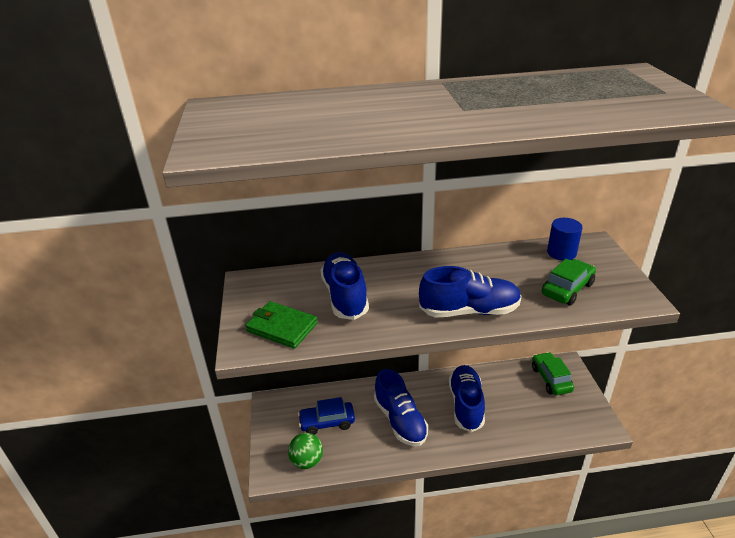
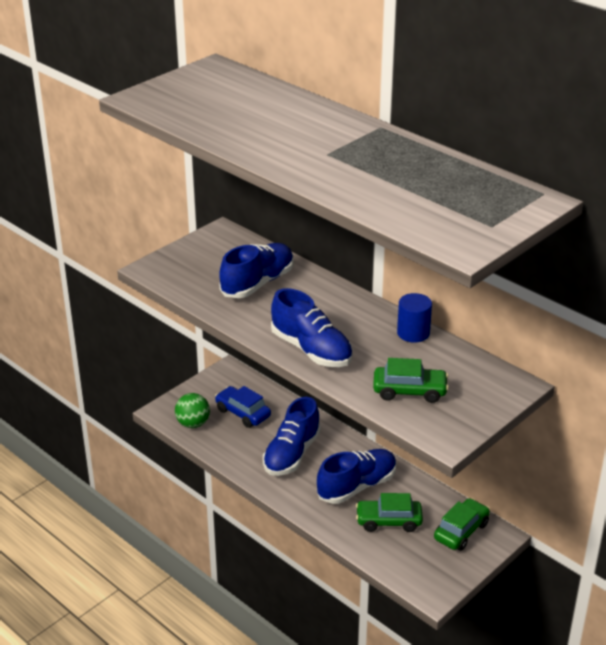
camera: 50 degrees right, 0 degrees up
(282, 327) = (188, 273): green wallet -> none
(515, 408) = (388, 521): none -> green car
(561, 253) = (470, 370): blue cylinder -> blue cylinder (413, 333)

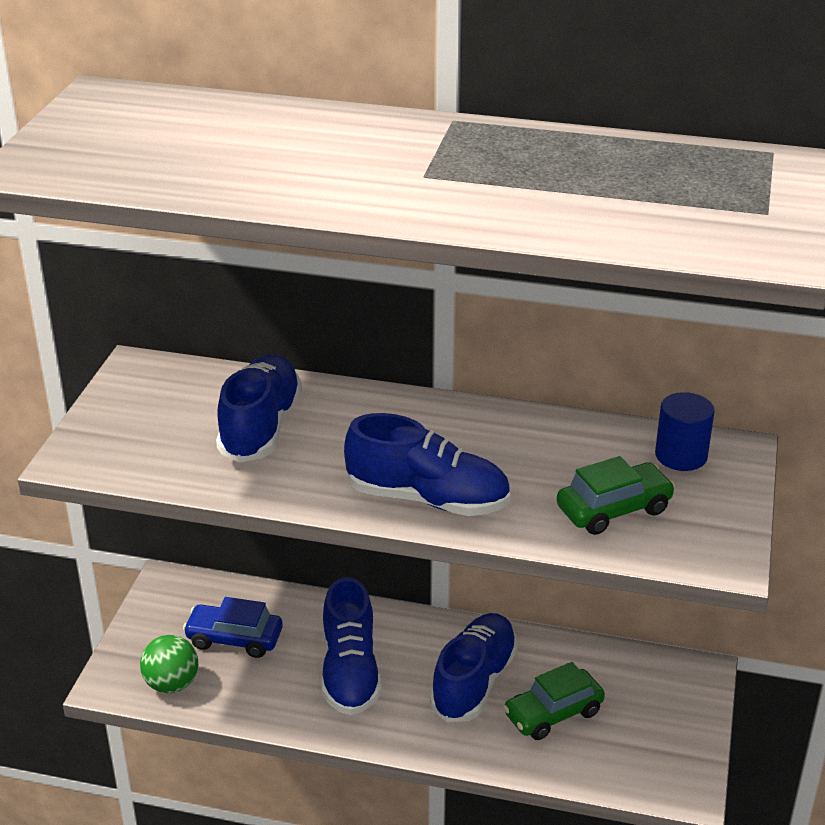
camera: 30 degrees left, 0 degrees up
(413, 333) = (541, 425): blue cylinder -> blue cylinder (681, 455)
(461, 531) = (652, 687): green car -> none

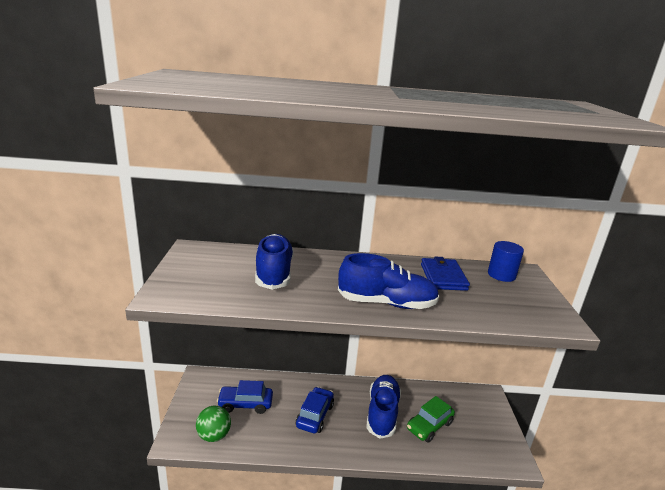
camera: 15 degrees left, 10 degrees down
(350, 672) = (315, 415): blue shoe -> blue car
(562, 453) = (443, 277): none -> blue wallet
(614, 509) = (488, 302): green car -> none

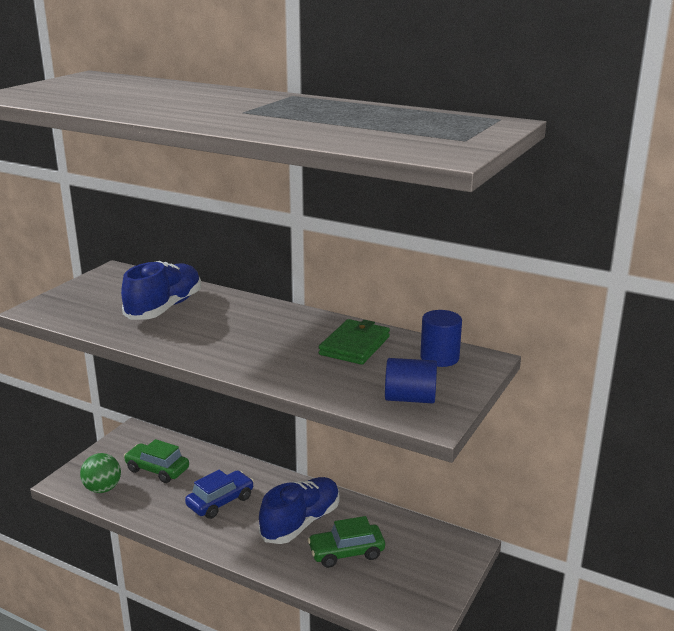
camera: 30 degrees right, 0 degrees up
(245, 404) = (157, 469): blue car -> green car
(387, 303) = (243, 358): blue shoe -> none
(443, 277) = (354, 345): blue wallet -> green wallet
(528, 309) = (410, 398): none -> blue cylinder

